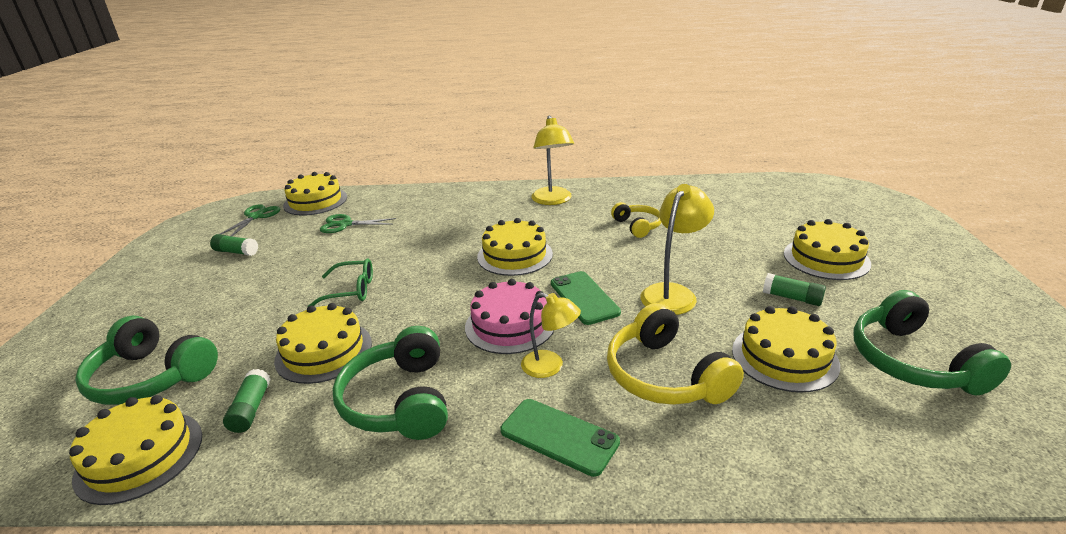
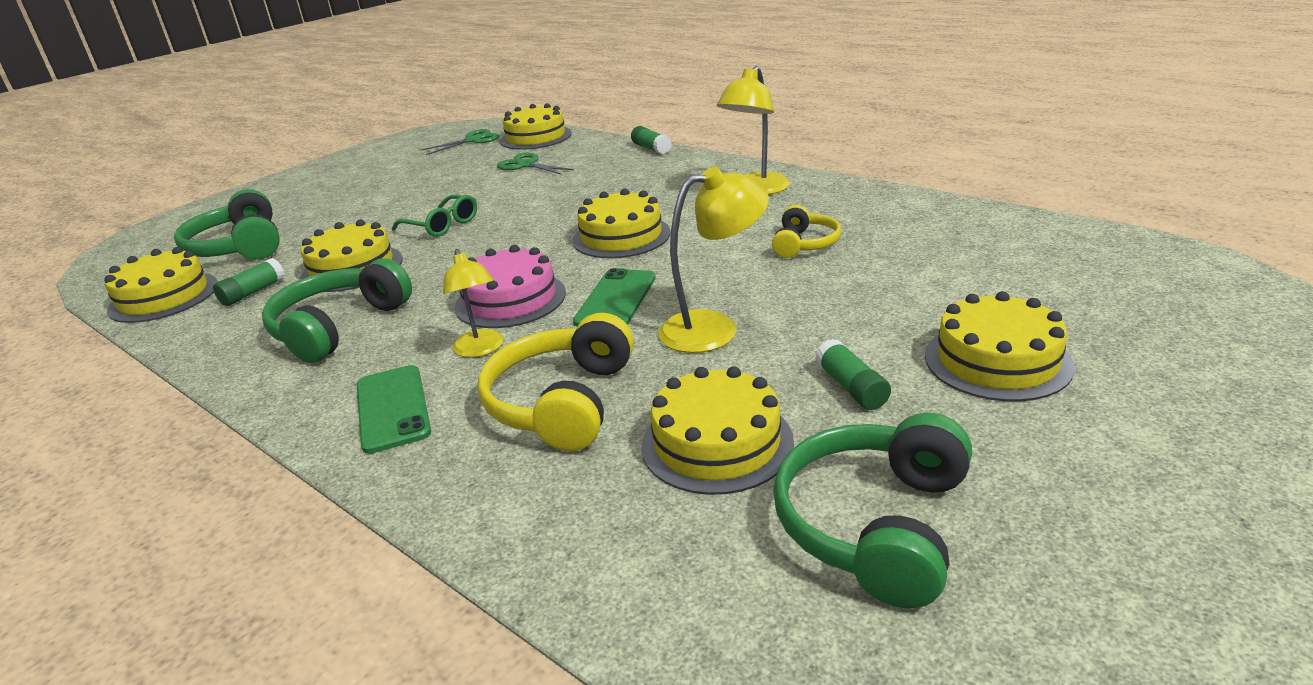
camera: 40 degrees right, 0 degrees up
(236, 252) = (416, 168): green glue stick -> green glue stick (651, 148)

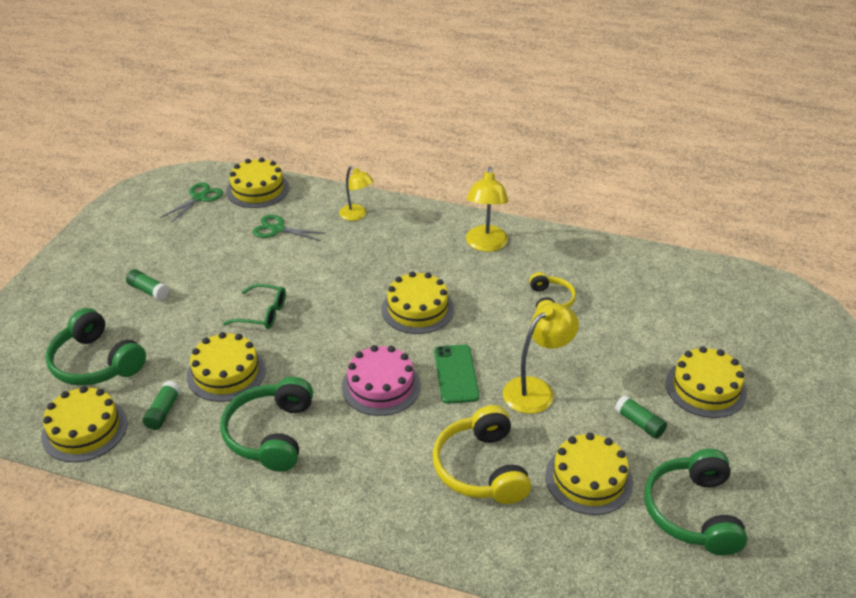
camera: 25 degrees left, 10 degrees up
(392, 408) = (374, 496): green phone -> none
(481, 349) = (395, 435): yellow lamp -> yellow lamp (357, 215)
(651, 148) = (372, 199): green glue stick -> green glue stick (148, 290)

